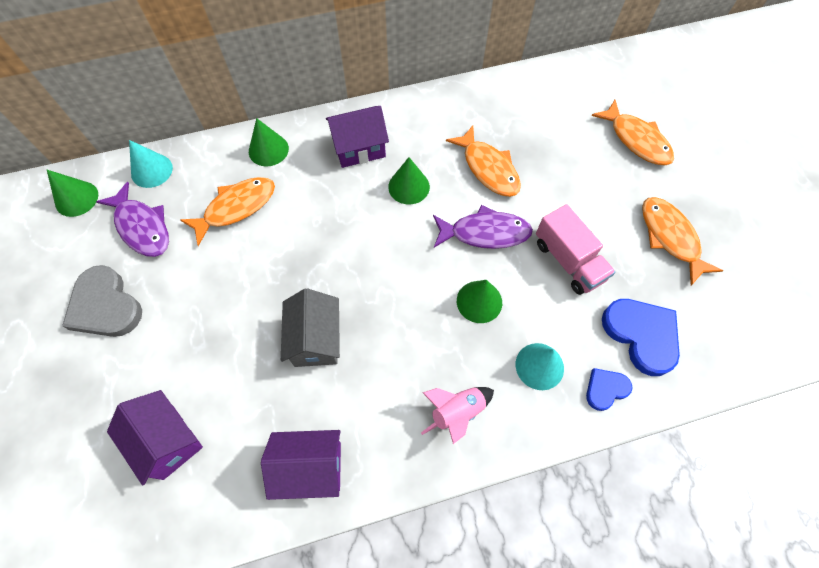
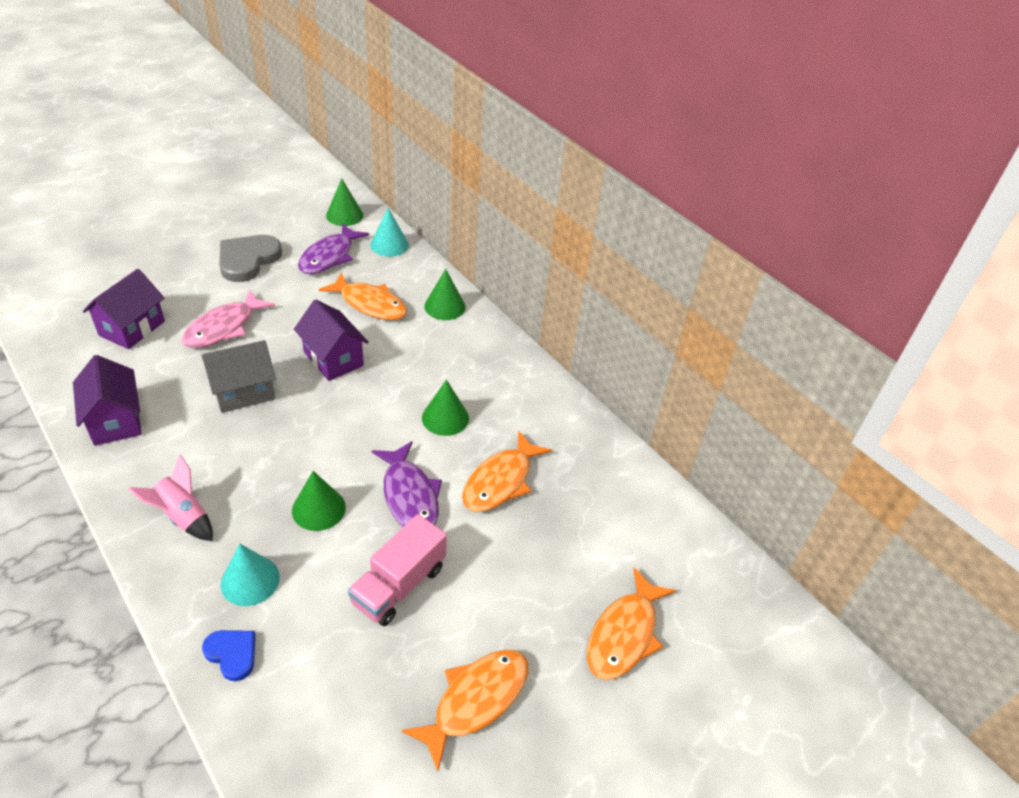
camera: 65 degrees right, 20 degrees down
(210, 345) = (224, 327): none -> pink fish
(359, 148) = (477, 368): purple house -> purple house (333, 359)
(641, 335) = (314, 684): blue heart -> none

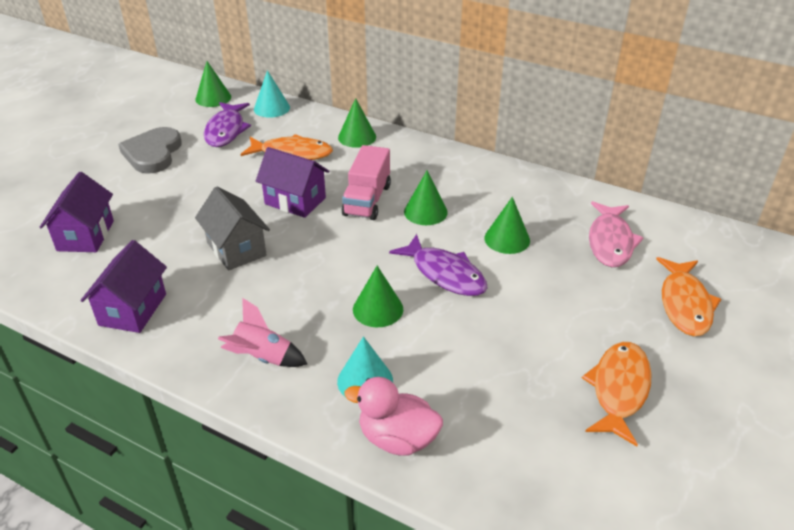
camera: 20 degrees left, 5 degrees down
(115, 421) = (132, 309): purple house -> purple house turned 60 degrees clockwise
(224, 327) = (175, 208): pink fish -> pink fish (610, 241)
(232, 654) = (397, 438): blue heart -> pink duck
(244, 392) = (236, 249): grey house -> grey house turned 75 degrees counterclockwise
(399, 585) = (491, 337): pink truck -> pink truck (367, 200)
(501, 481) = (507, 239): orange fish -> green cone

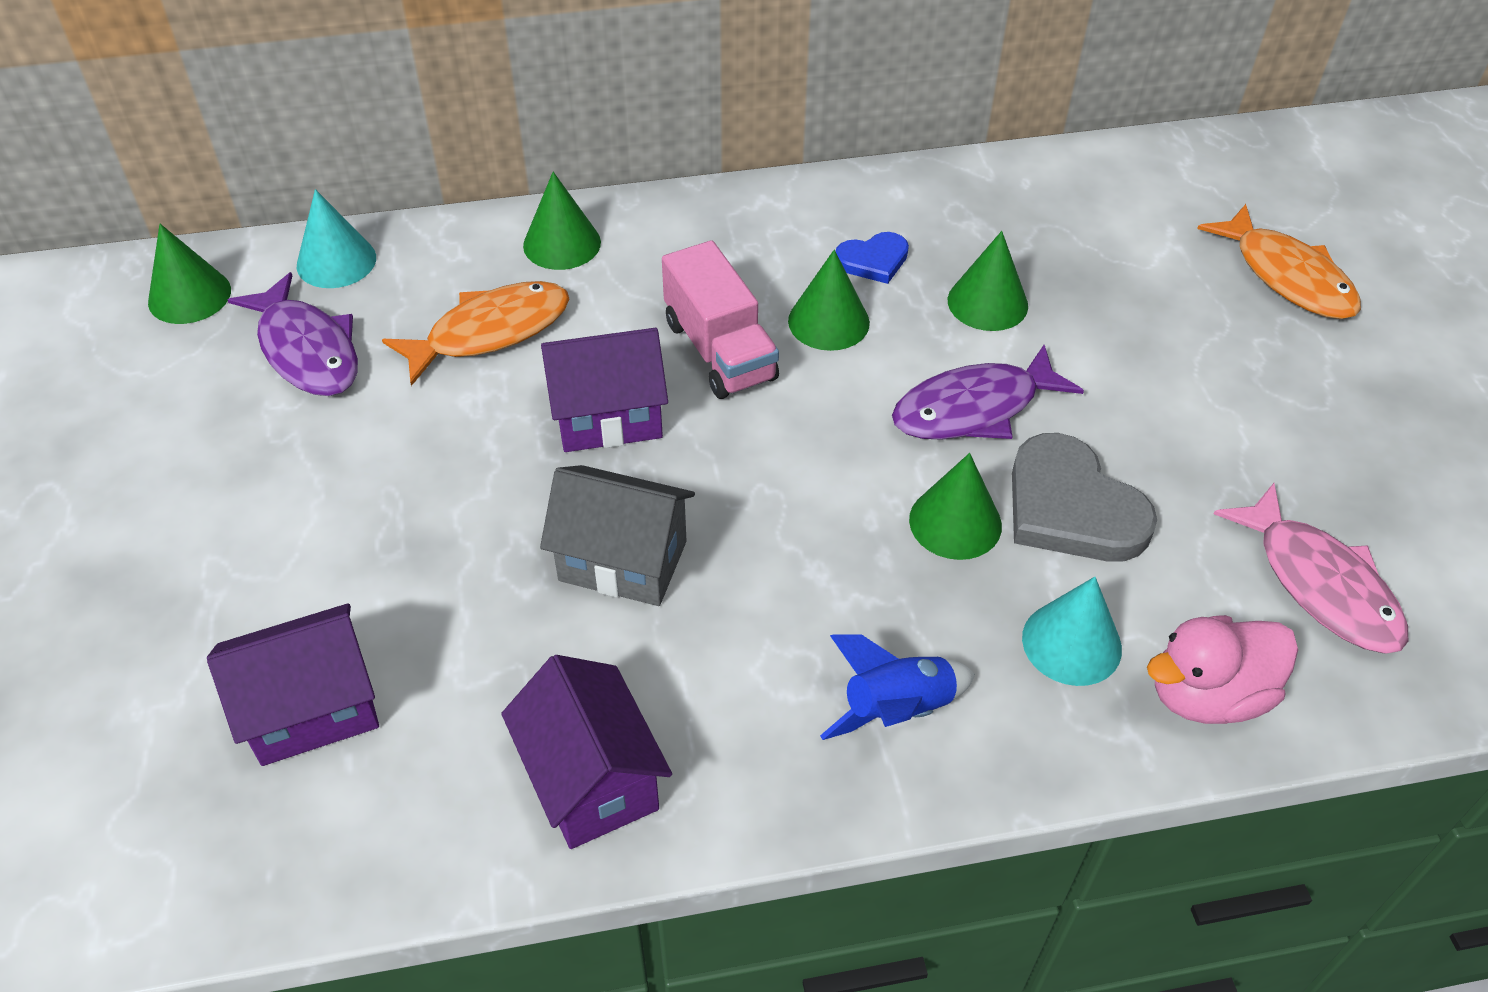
camera: 40 degrees left, 10 degrees up
(86, 235) = (312, 709): purple house -> purple house turned 75 degrees counterclockwise
(153, 153) = (220, 472): grey heart -> grey heart (1071, 507)
(263, 357) = (897, 710): pink rocket -> blue rocket
(444, 274) = (974, 408): purple fish -> purple fish turned 150 degrees clockwise
(476, 199) = (873, 260): none -> blue heart
(610, 241) = (1112, 232): pink fish -> pink fish (1319, 584)
(619, 390) = (1351, 444): orange fish -> none

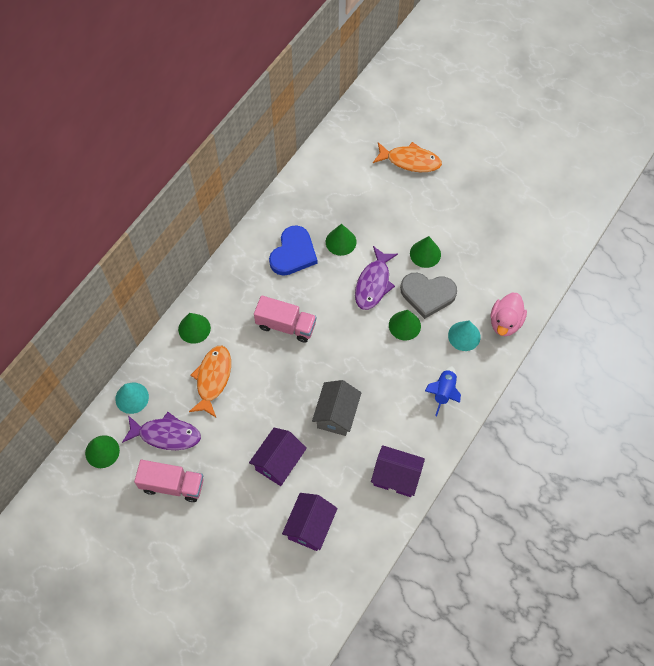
camera: 45 degrees left, 15 degrees up
(207, 428) = (172, 485): none -> pink truck
(608, 417) = (281, 376): purple house -> purple house (279, 462)
(623, 561) = (336, 414): grey house -> grey house turned 45 degrees counterclockwise
(828, 321) = (304, 288): green cone -> green cone (425, 254)
(873, 260) = (293, 253): blue heart -> blue heart, size x1.82
(1319, 584) = (502, 265): pink fish -> none

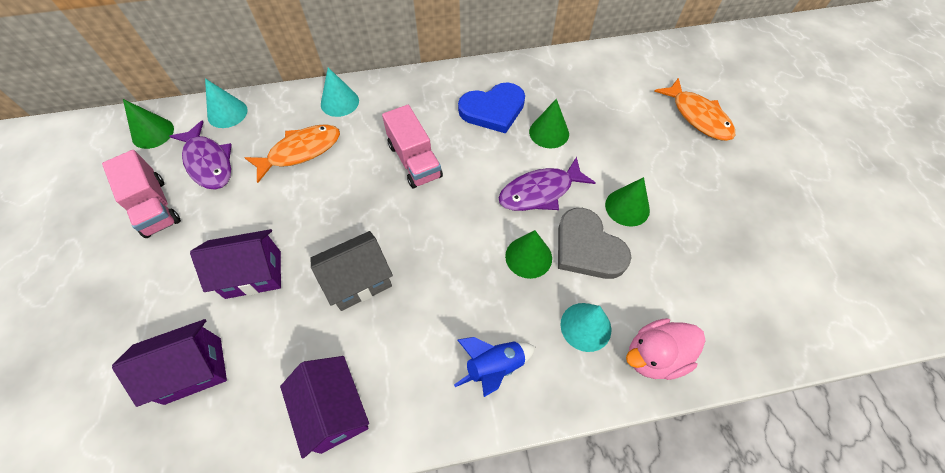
camera: 45 degrees right, 5 degrees down
(194, 328) = (339, 102): green cone -> turquoise cone

